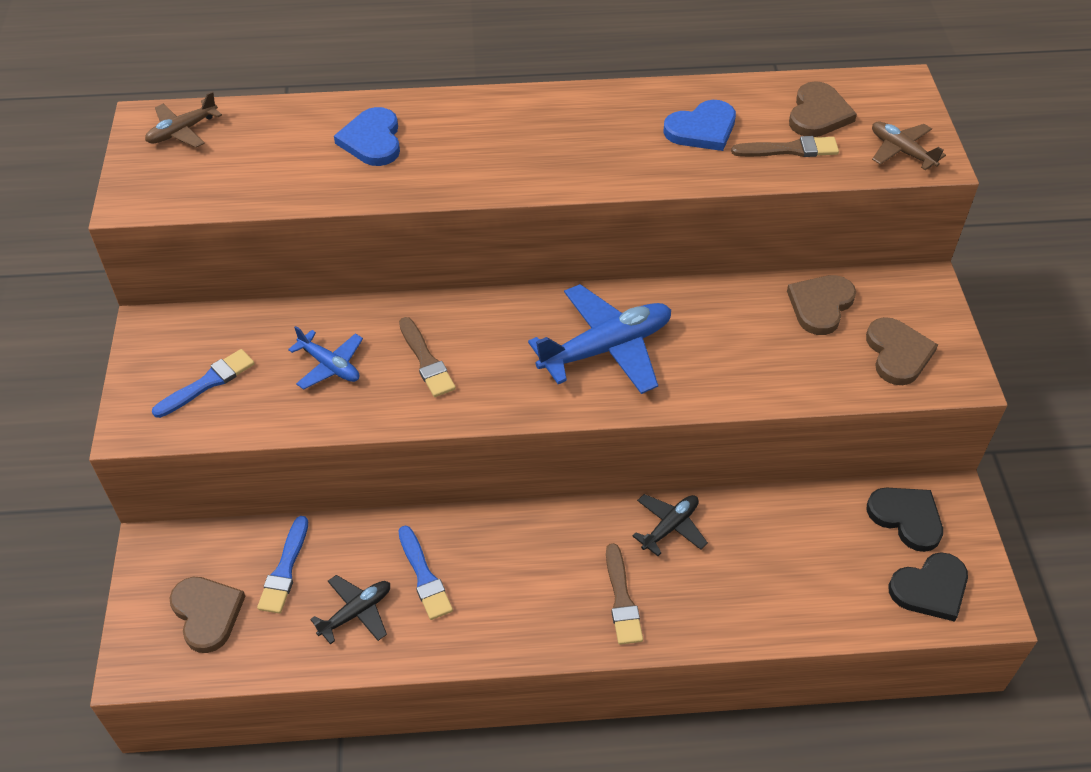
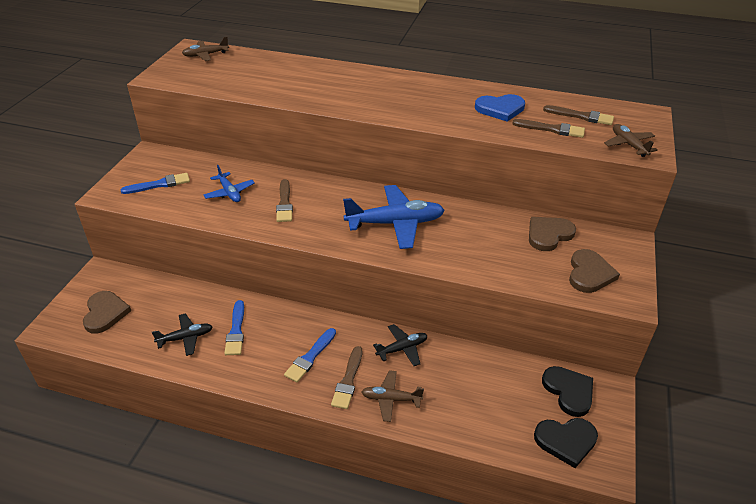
camera: 20 degrees right, 10 degrees down
(285, 569) = (161, 303): blue brush -> blue brush (310, 357)
(372, 140) = (302, 77): blue heart -> none
(691, 607) = (391, 399): none -> brown plane
(818, 114) = (581, 116): brown heart -> brown brush

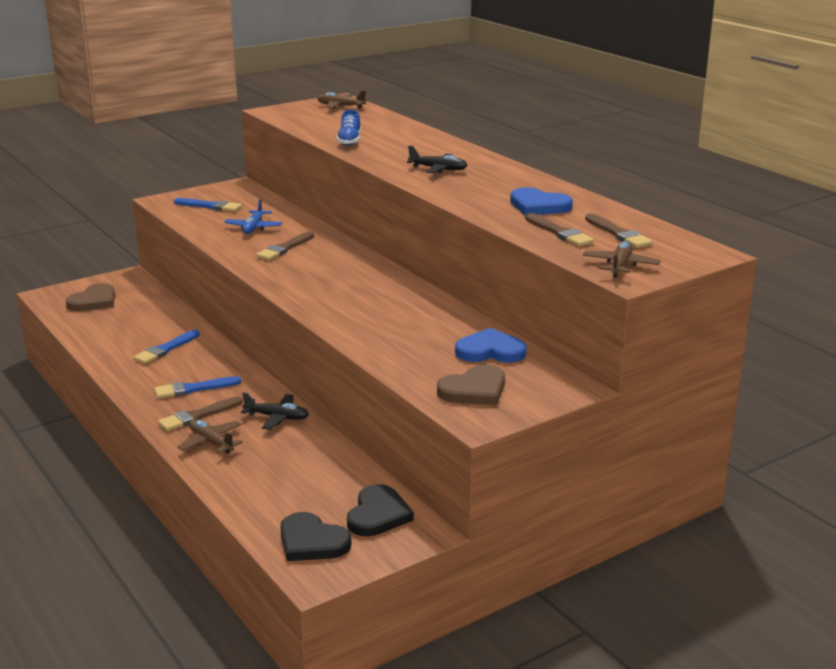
camera: 40 degrees right, 15 degrees down
(185, 338) = (123, 338): black plane -> black plane (438, 169)
(275, 91) = (349, 141): none -> blue shoe
(395, 223) = (354, 292): blue plane -> none
(548, 235) = (490, 351): brown heart -> blue heart

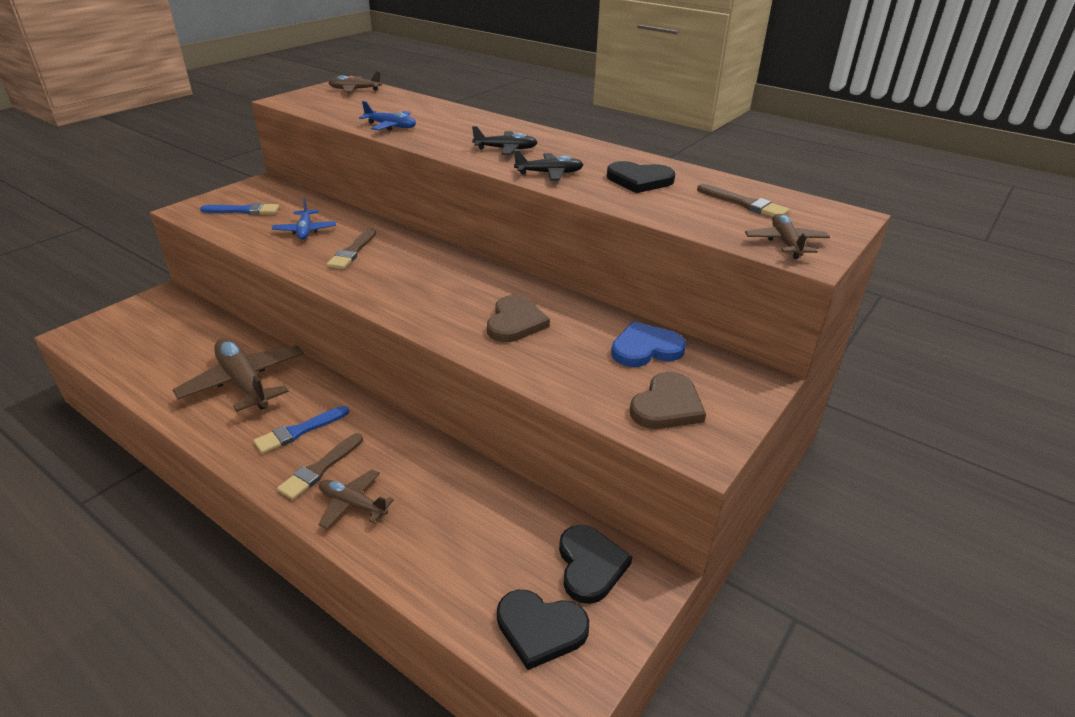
camera: 20 degrees left, 10 degrees up
(94, 301) = (134, 333): brown heart -> brown heart (515, 322)
(166, 349) = (244, 383): blue brush -> brown plane
(277, 417) = (411, 451): black plane -> black plane (549, 173)
(349, 141) = (391, 126): blue shoe -> blue plane
(538, 206) = (639, 180): blue heart -> black heart
(559, 232) = (689, 210): brown brush -> none

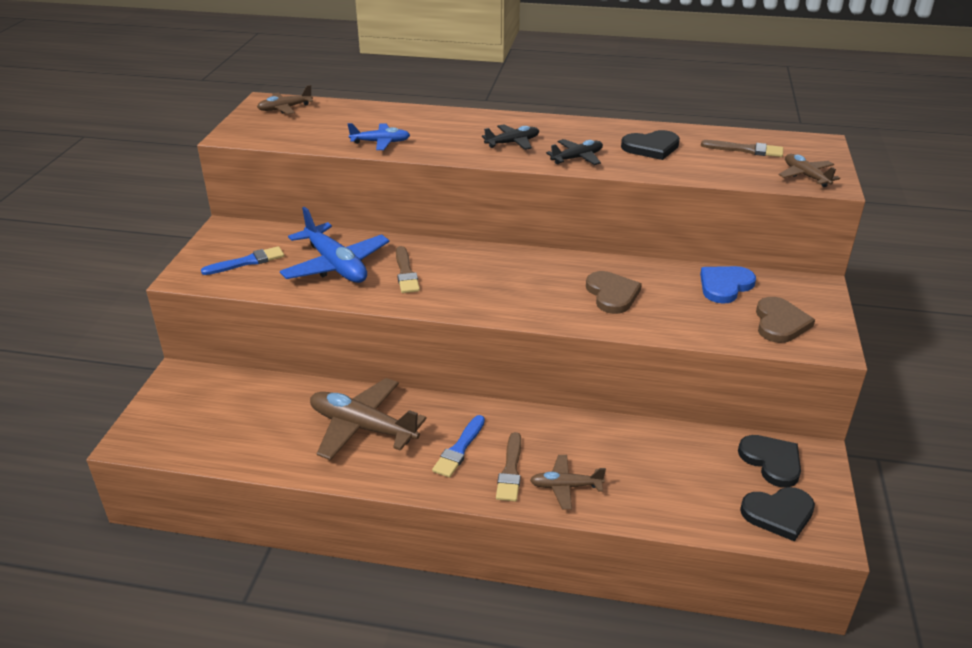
camera: 25 degrees left, 0 degrees up
(305, 230) = (336, 265): blue plane -> blue plane, size x1.84

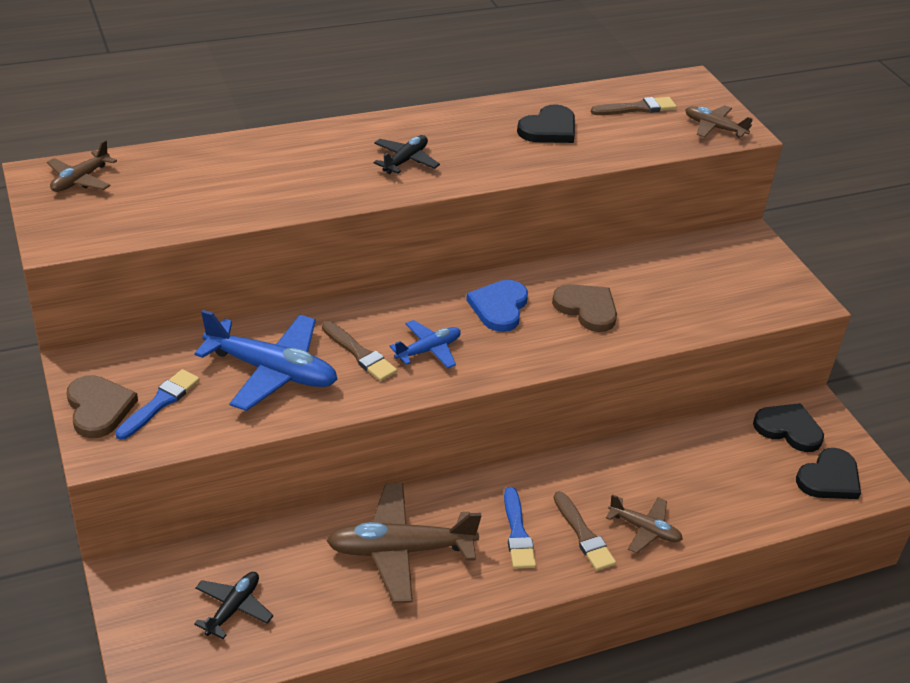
camera: 35 degrees left, 5 degrees up
(380, 142) = (257, 200): blue plane -> blue plane (428, 350)
(565, 486) = (644, 529): brown plane -> brown plane turned 120 degrees counterclockwise
(577, 158) = (490, 163): black plane -> black plane (233, 608)
(725, 286) = (676, 264): blue heart -> blue heart (499, 307)
(780, 323) = (752, 290): brown heart -> brown heart (99, 408)

